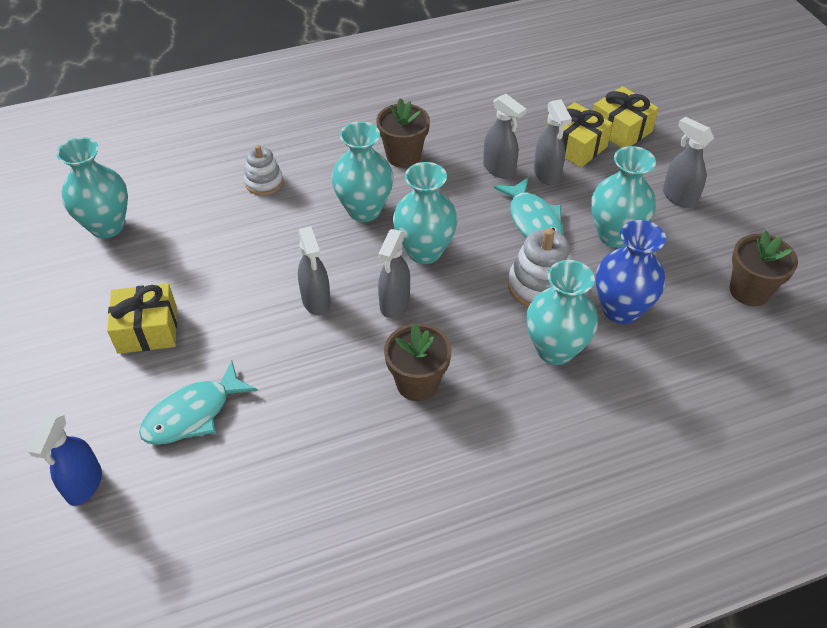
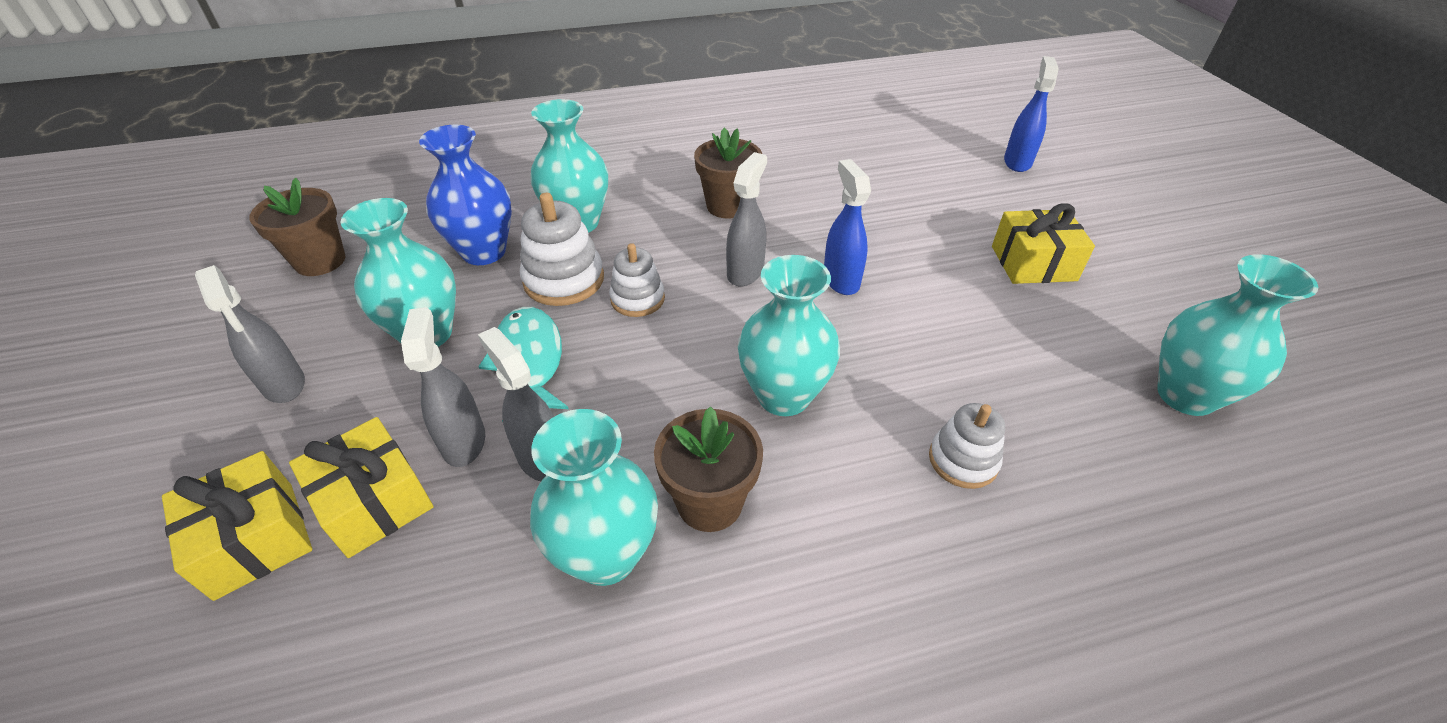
camera: 175 degrees left, 5 degrees down
(193, 414) = (945, 197): turquoise fish -> none
(316, 301) = (840, 280): grey spray bottle -> blue spray bottle
(424, 251) = (699, 329): turquoise vase -> turquoise vase (606, 555)
(476, 272) = (637, 299): none -> white stacking toy

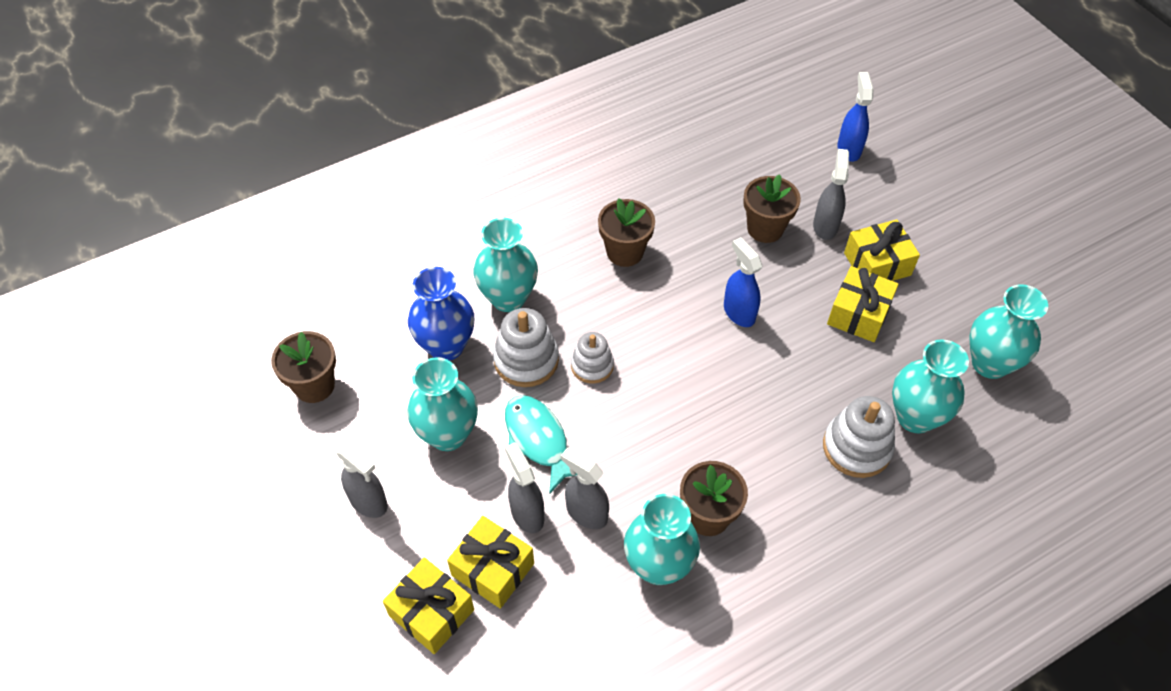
camera: 15 degrees left, 10 degrees up
(745, 272) = (664, 320): grey spray bottle -> grey spray bottle (825, 226)
(783, 396) = (729, 426): turquoise vase -> turquoise vase (915, 417)
(899, 211) = (765, 228): none -> brown flower pot
(963, 460) = (856, 447): white stacking toy -> white stacking toy, size x1.52
(998, 307) = (859, 314): none -> yellow gift

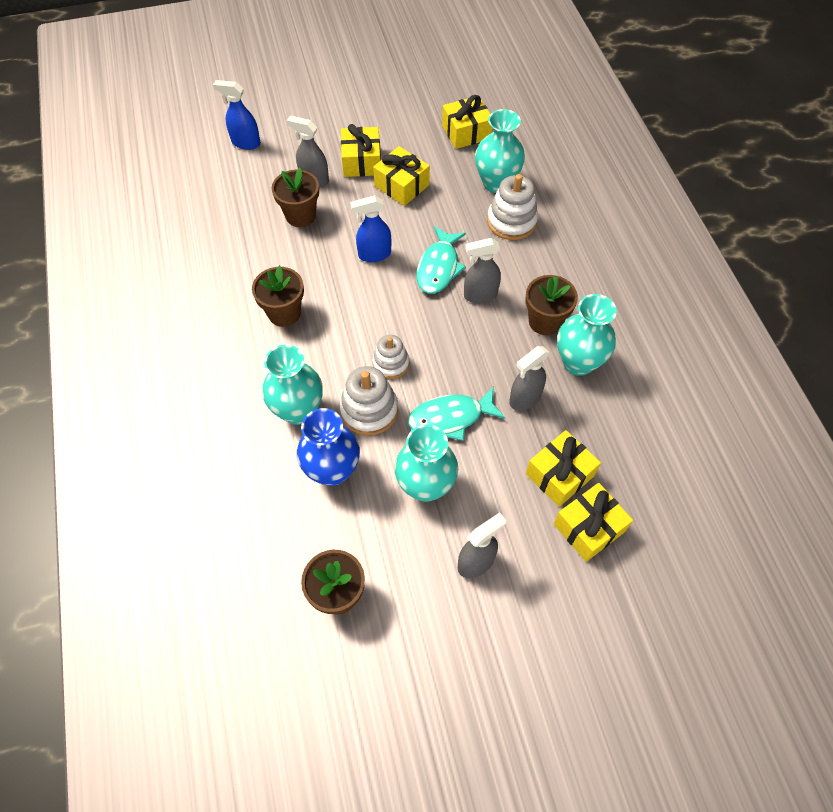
camera: 75 degrees left, 5 degrees up
(527, 513) = (515, 440): grey spray bottle -> grey spray bottle (480, 295)
(746, 382) = (439, 267): none -> turquoise fish
(990, 363) = (466, 132): turquoise vase -> yellow gift

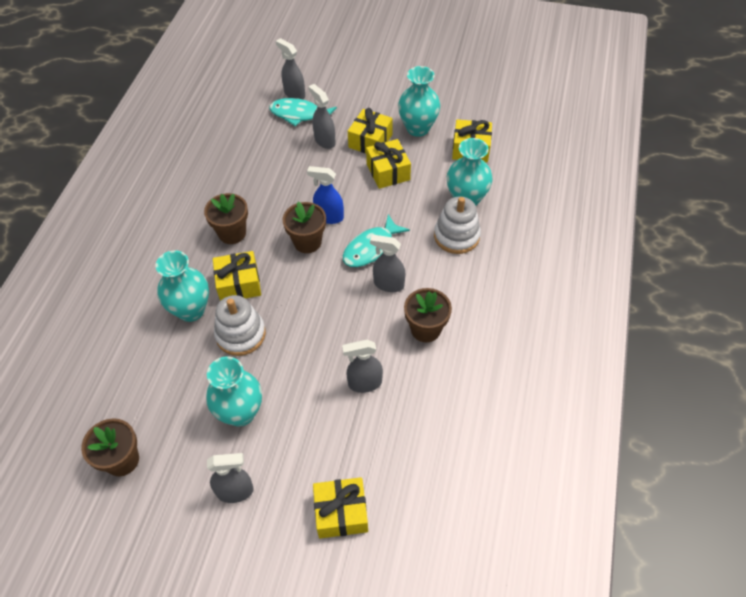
camera: 30 degrees right, 5 degrees down
(245, 143) = (294, 94): blue spray bottle -> grey spray bottle
(300, 215) = (295, 164): brown flower pot -> brown flower pot (307, 242)
(332, 470) = (183, 366): blue vase -> none
(391, 363) = (281, 306): white stacking toy -> none
(450, 418) = (296, 370): turquoise fish -> turquoise fish (299, 114)
(559, 475) = (348, 458): yellow gift -> yellow gift (239, 284)
(578, 362) = (429, 375): turquoise vase -> turquoise vase (418, 128)

